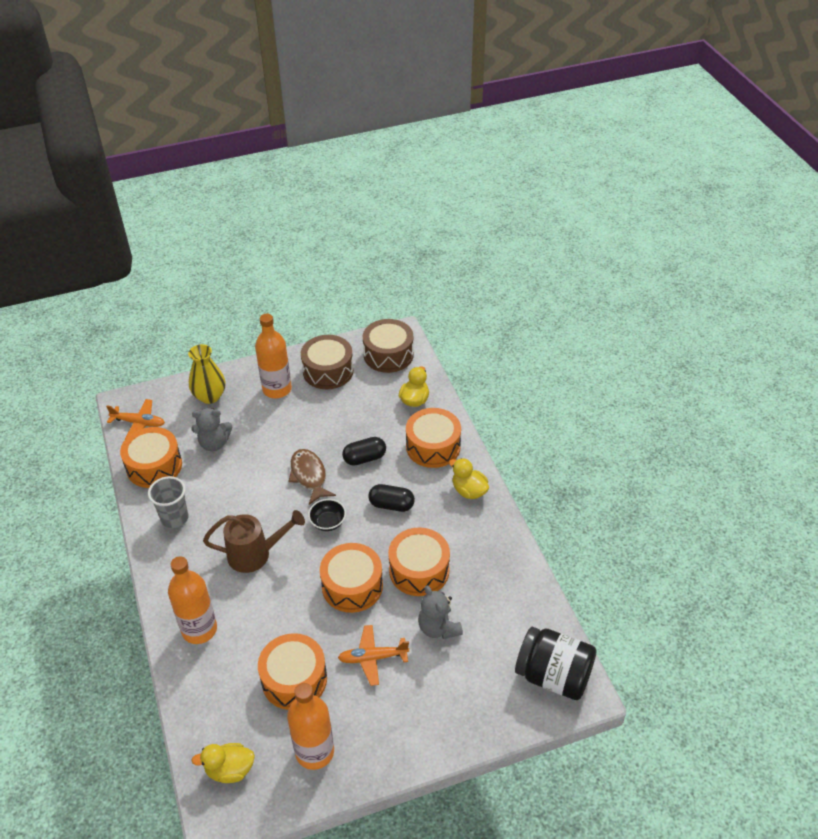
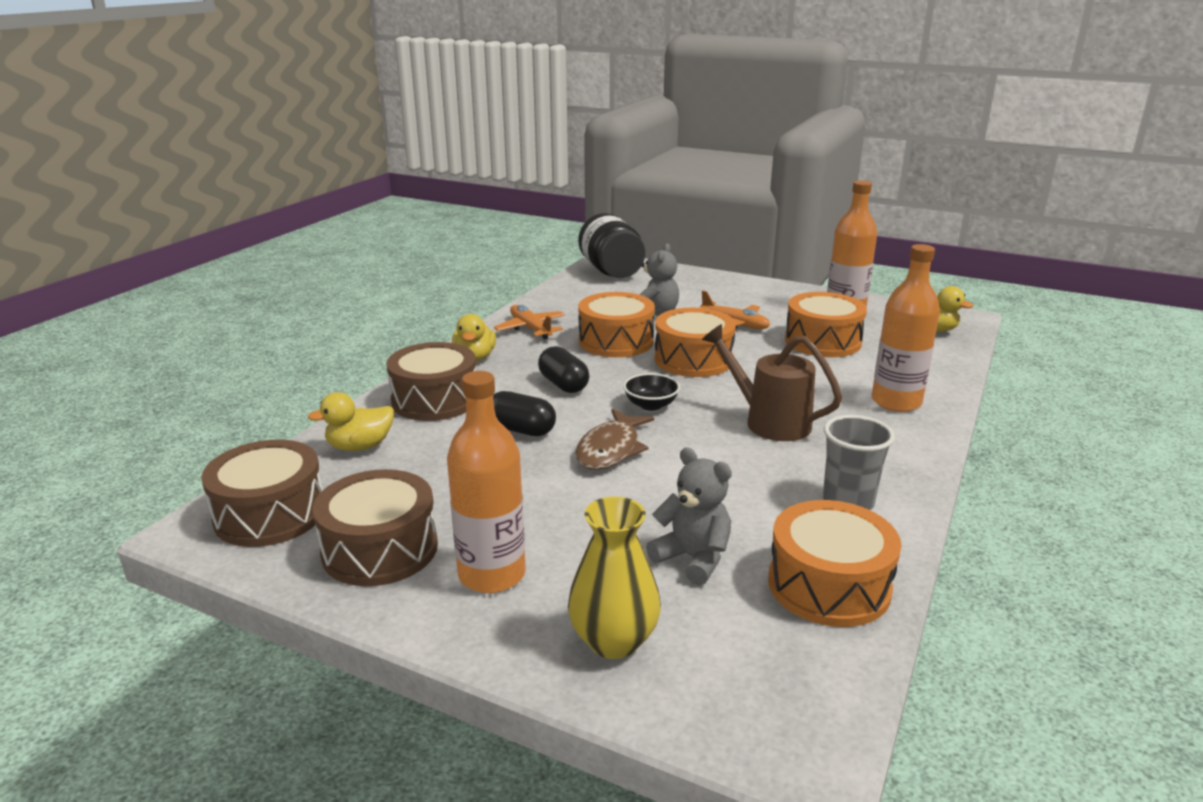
camera: 135 degrees left, 20 degrees down
(139, 423) = (802, 681): orange plane -> orange plane (530, 328)
(433, 446) = (435, 400): orange drum -> brown drum

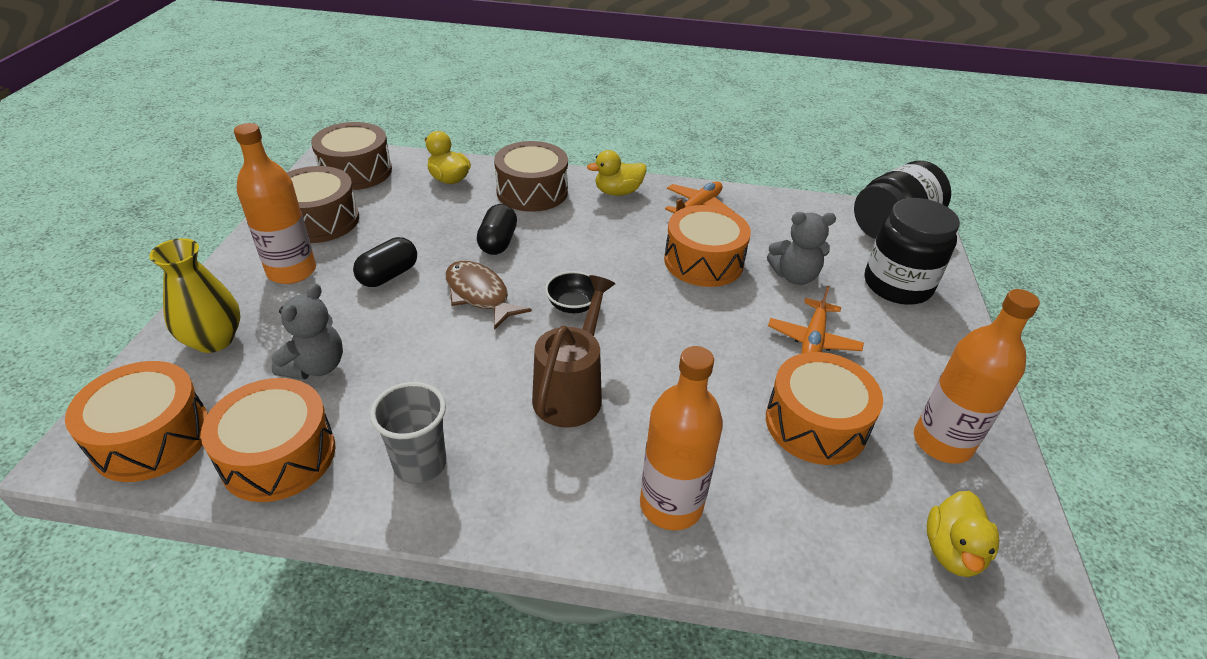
camera: 70 degrees right, 15 degrees up
(563, 384) = (590, 247): black capsule -> black capsule (388, 275)
(611, 450) = (479, 295): brown fish -> brown fish turned 45 degrees clockwise
(683, 286) = (897, 285): none -> black jar
(693, 359) = (692, 319): orange drum -> orange drum (152, 437)

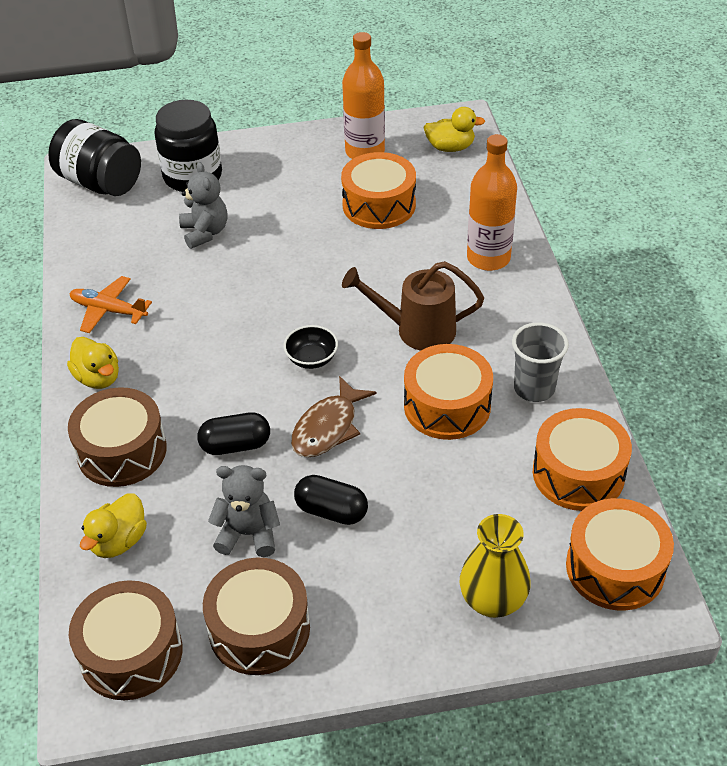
camera: 105 degrees left, 5 degrees up
(292, 271) = (363, 599): orange bottle -> none
(316, 366) = (480, 501): grey teddy bear -> grey teddy bear (248, 534)
(703, 261) = (206, 290): orange drum -> orange drum (447, 406)
(813, 340) = (288, 214): orange plane -> none

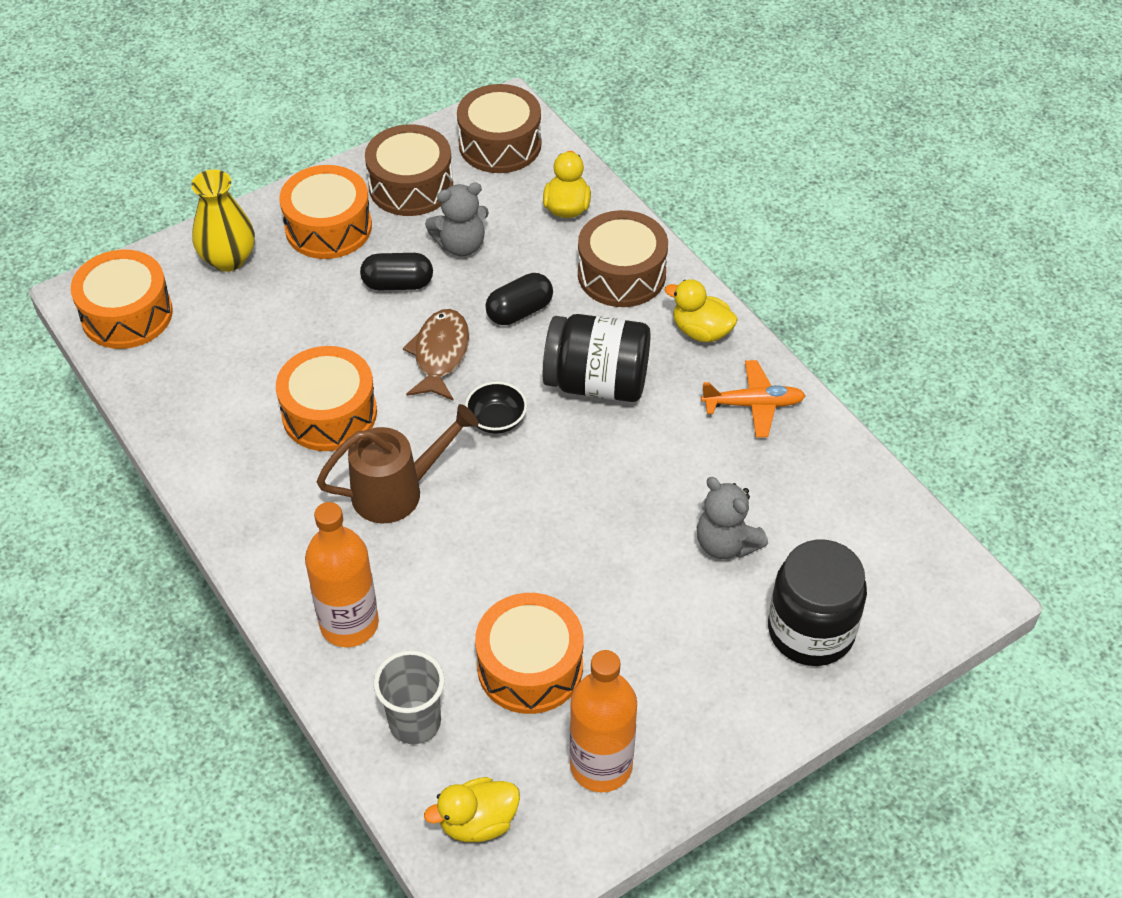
camera: 155 degrees right, 5 degrees up
(100, 183) = (921, 577): black jar -> black jar (597, 382)
(534, 388) = (243, 462): grey cup -> grey cup (415, 722)
(578, 473) = (176, 386): orange drum -> orange drum (328, 227)

